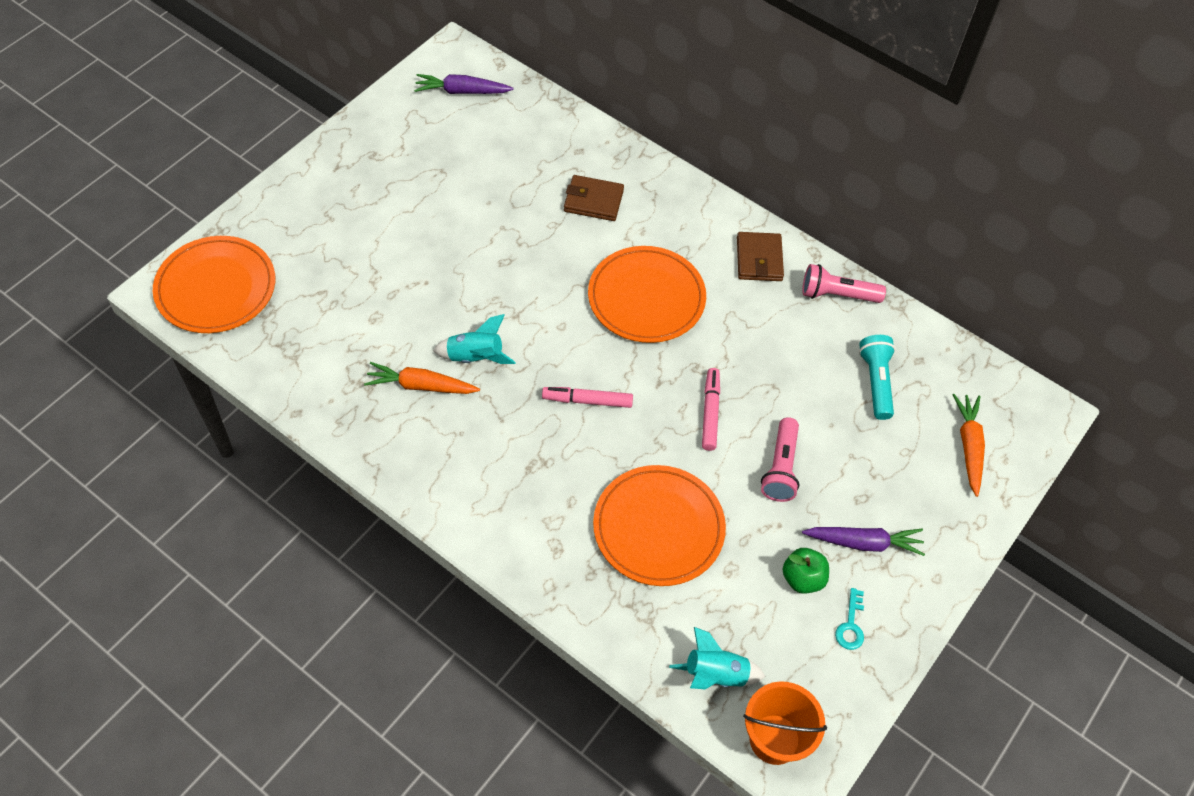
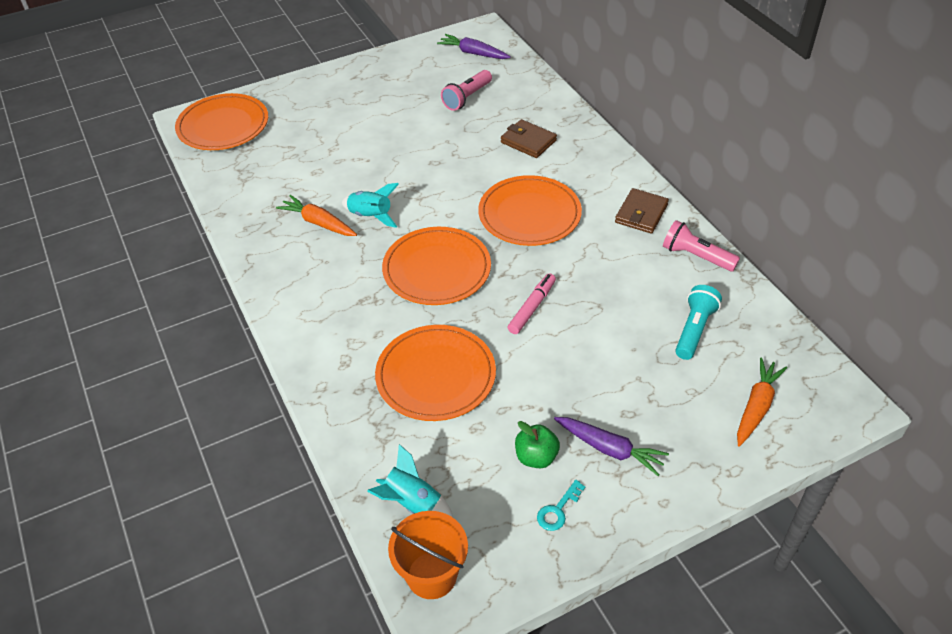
camera: 30 degrees right, 10 degrees down
(587, 401) = (437, 269): pink marker -> orange plate
(780, 468) = (568, 367): pink flashlight -> pink flashlight (467, 98)

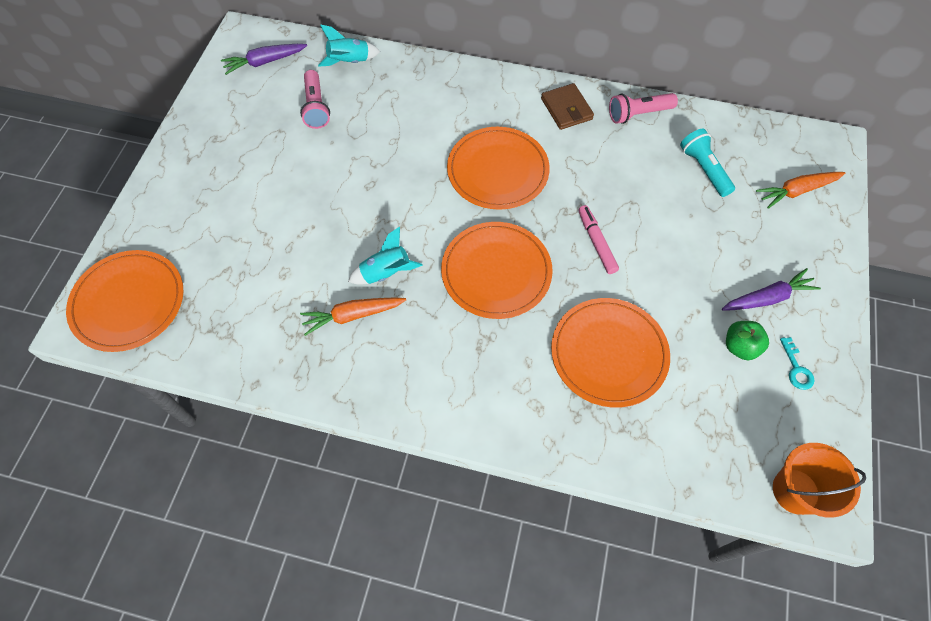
camera: 50 degrees left, 15 degrees up
(412, 503) = (720, 458): turquoise rocket -> turquoise rocket (349, 62)
(528, 141) = (415, 110): brown wallet -> none
(756, 406) = (796, 191): orange carrot -> orange carrot turned 90 degrees counterclockwise

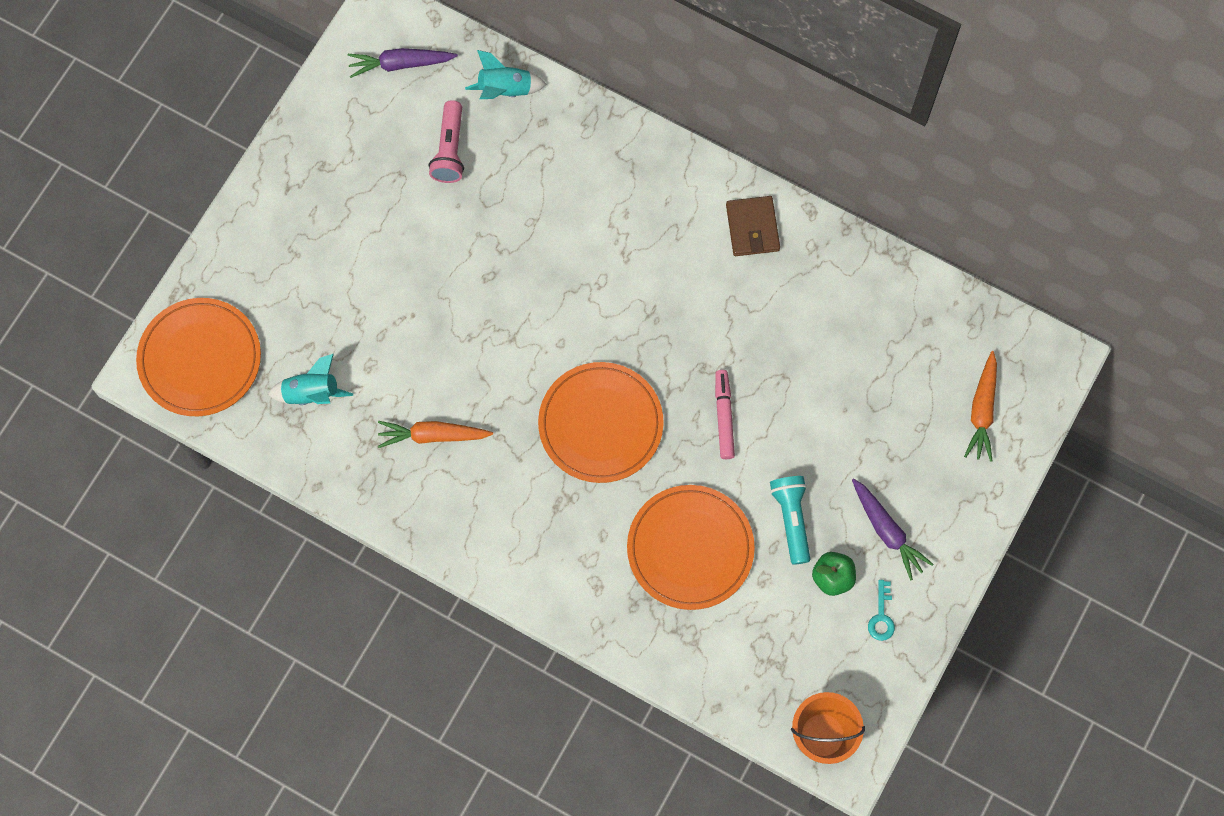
camera: 15 degrees right, 10 degrees up
(386, 273) = (480, 394): turquoise rocket -> turquoise rocket (312, 393)
(497, 171) = (642, 295): orange plate -> none
(638, 114) = (837, 257): pink flashlight -> none
(703, 169) = (885, 354): turquoise flashlight -> turquoise flashlight (791, 519)
(767, 298) = (887, 531): purple carrot -> purple carrot turned 60 degrees clockwise
(796, 191) = (982, 411): orange carrot -> orange carrot turned 75 degrees counterclockwise

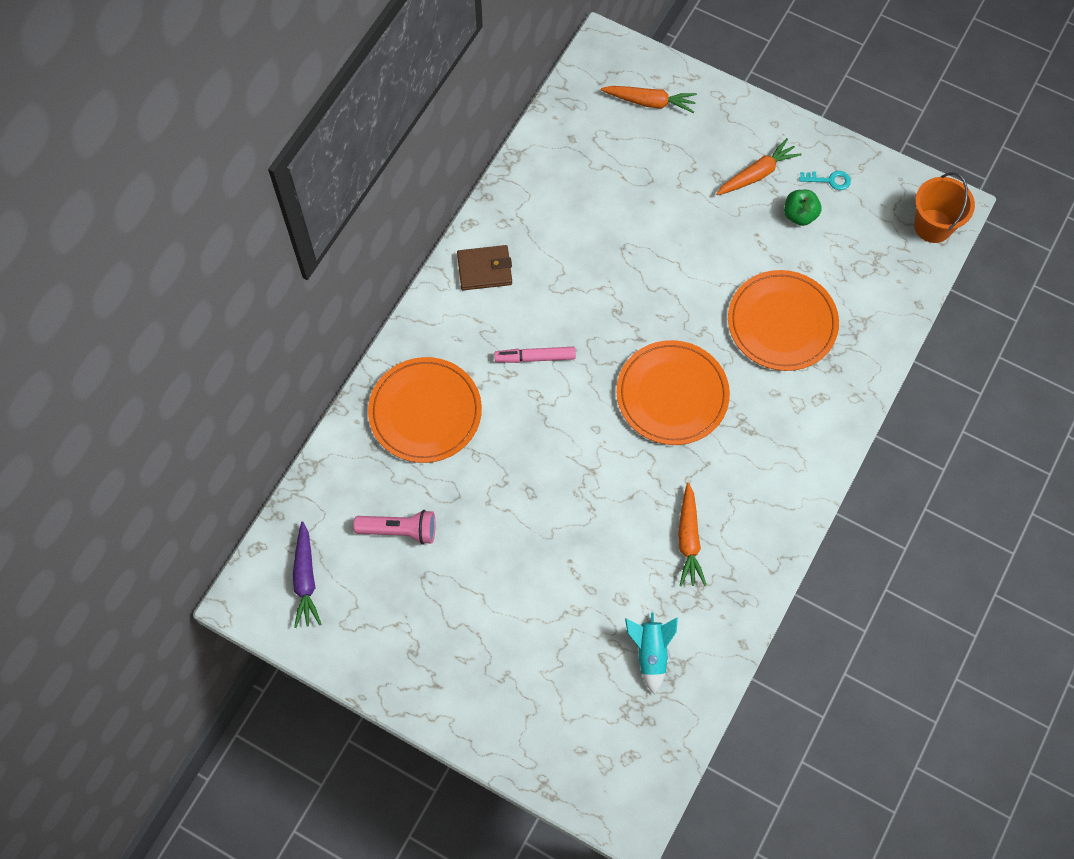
camera: 90 degrees left, 5 degrees down
(200, 359) = (618, 764): orange plate -> orange plate (425, 412)
(505, 90) = (338, 480): turquoise rocket -> none
(724, 416) = (661, 295): pink marker -> pink marker (535, 357)
(791, 519) = (751, 244): turquoise flashlight -> none
(887, 531) = (757, 174): purple carrot -> orange carrot

